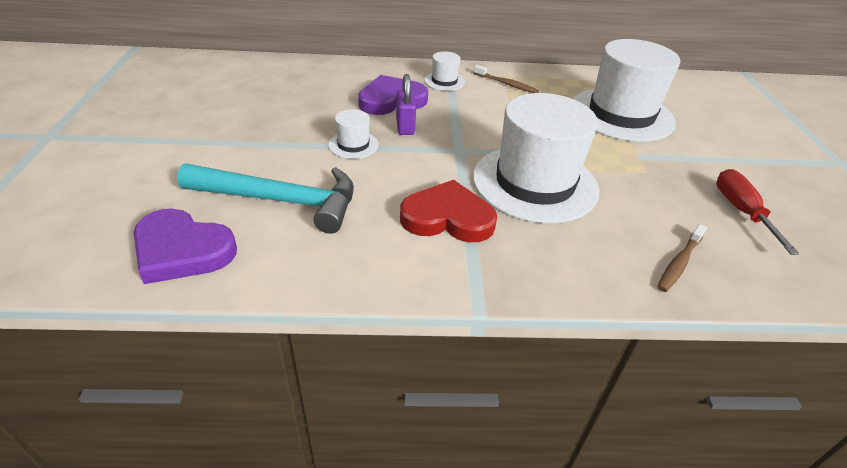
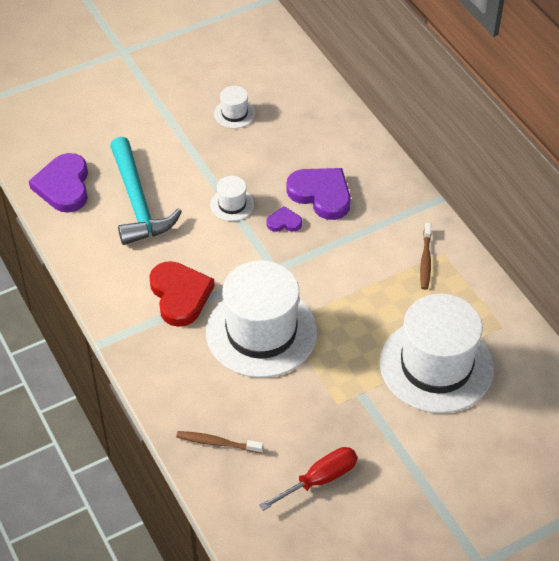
camera: 65 degrees right, 10 degrees up
(405, 126) = (284, 222): purple padlock -> purple heart
(444, 81) = (390, 214): white hat -> white hat (234, 113)

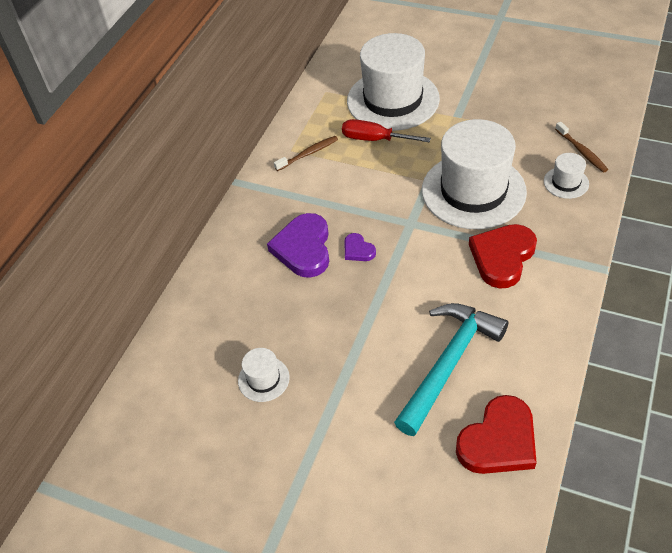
camera: 125 degrees left, 0 degrees up
(64, 186) = (498, 440): purple heart -> red heart
(232, 204) = (376, 295): white hat -> white hat (566, 182)
(320, 479) = (538, 95): red screwdriver -> red screwdriver (374, 139)

